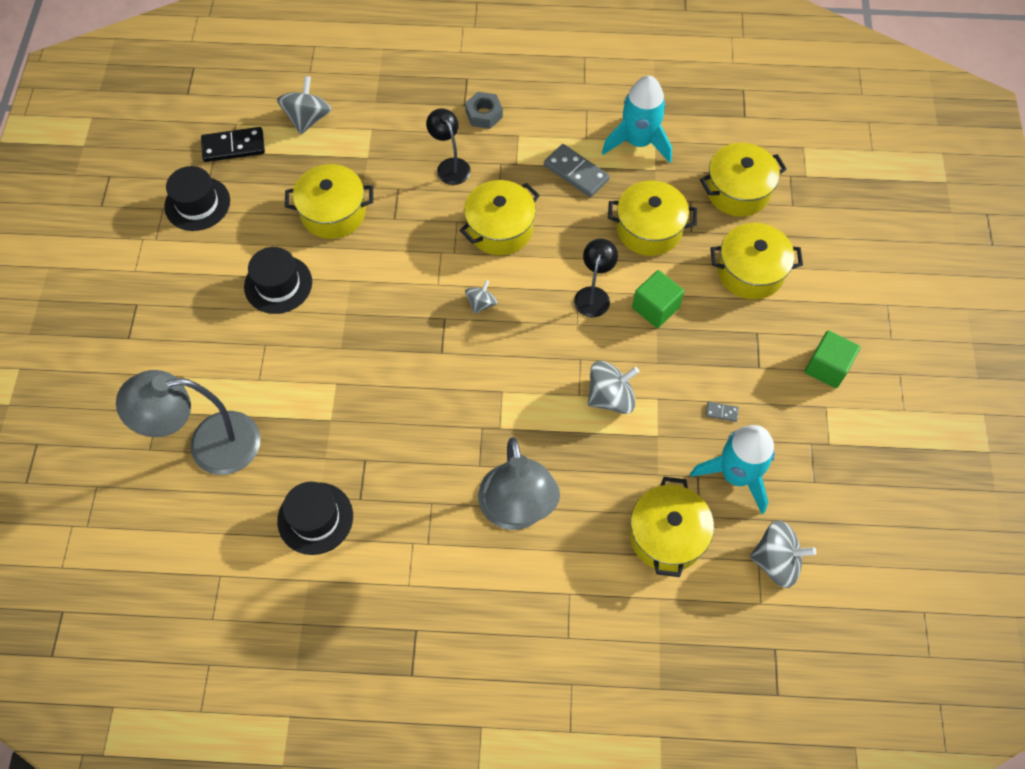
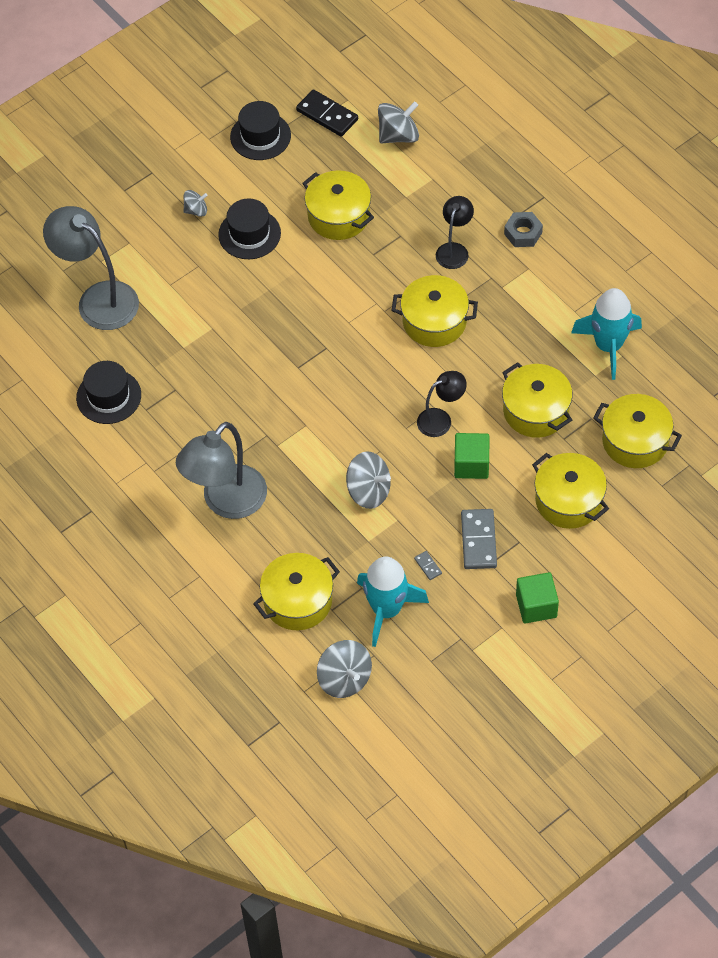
camera: 50 degrees right, 5 degrees down
(481, 303) = (361, 359): grey spinning top -> grey spinning top (196, 210)
(576, 172) = (535, 329): grey domino -> grey domino (479, 540)

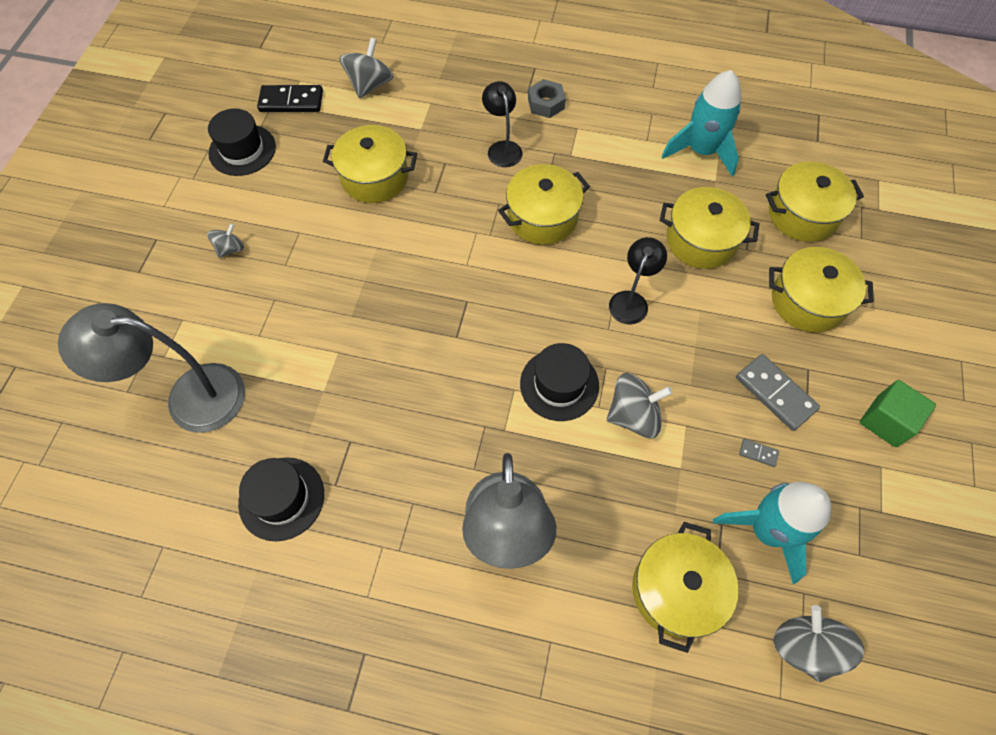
camera: 40 degrees left, 5 degrees up
(249, 234) = (302, 240): black hat -> black hat (559, 384)
(344, 679) = (804, 646): grey spinning top -> grey spinning top turned 120 degrees counterclockwise
(471, 464) = (697, 324): green cube -> none

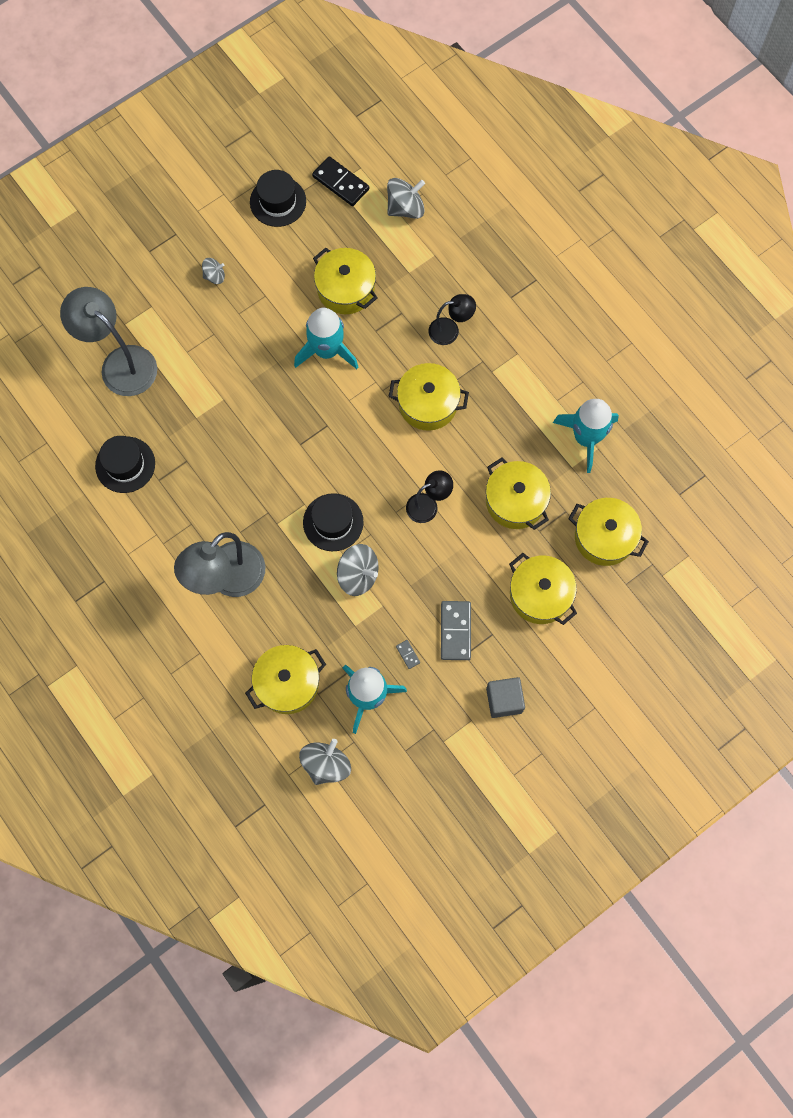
camera: 40 degrees right, 10 degrees up
(405, 238) = (327, 350): none -> turquoise rocket
(502, 148) = (450, 330): black lamp -> black lamp turned 60 degrees clockwise
(546, 103) = (514, 316): grey nut -> none
(886, 421) = (504, 700): green cube -> grey cube

